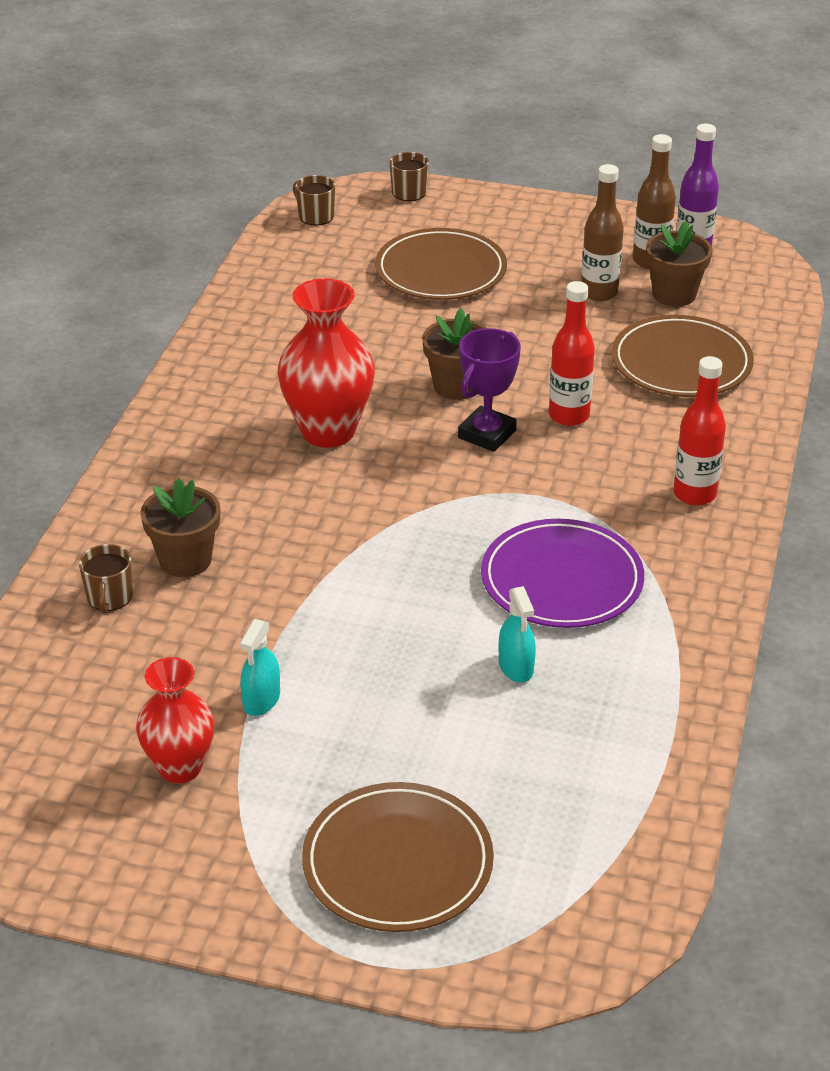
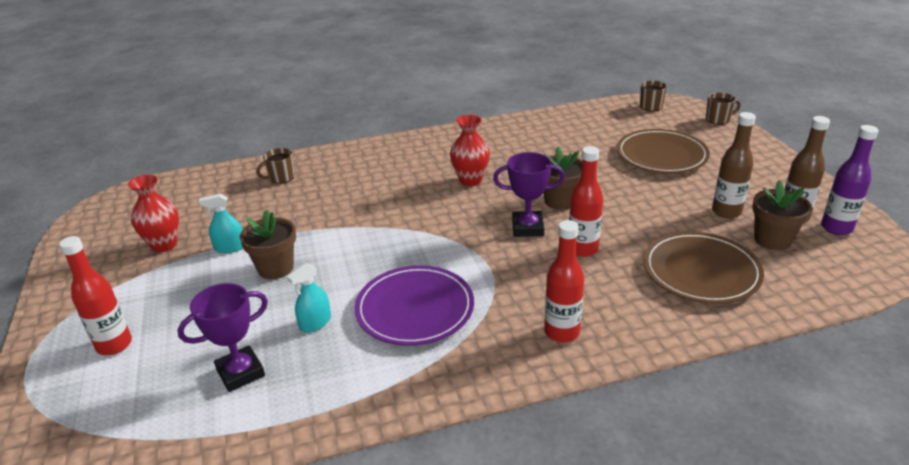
camera: 60 degrees right, 5 degrees down
(185, 560) = (325, 184): brown flower pot -> brown flower pot (275, 268)
(328, 431) = (470, 180): red vase -> red vase, size x0.66
(397, 862) = (114, 345): brown plate -> red bottle
(558, 755) = (240, 373): none -> purple trophy

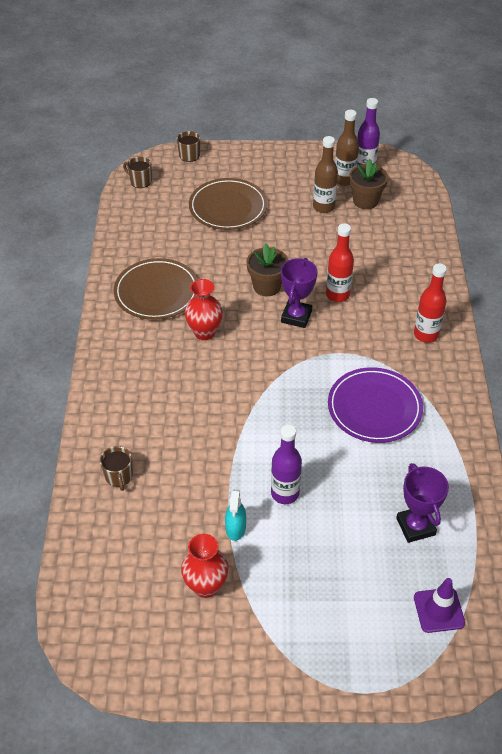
camera: 75 degrees left, 15 degrees up
(114, 345) = (354, 621): red bottle -> none
(119, 412) = (439, 610): none -> purple traffic cone
(275, 268) = (285, 493): brown flower pot -> purple bottle
(315, 323) = (371, 472): turquoise spray bottle -> none
(701, 271) = (386, 247): brown plate -> brown plate (157, 292)

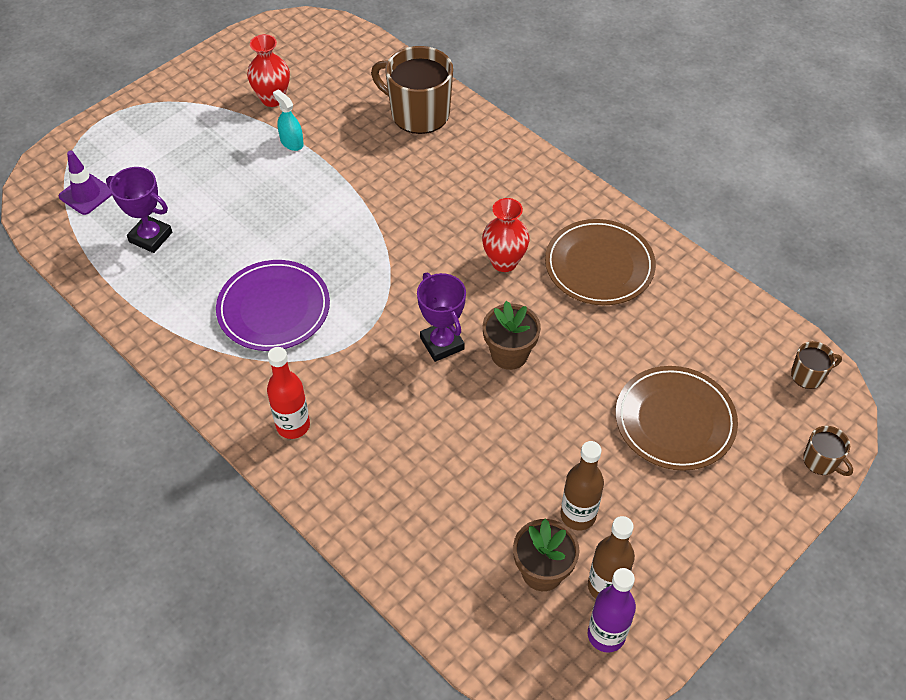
camera: 135 degrees right, 5 degrees up
(119, 476) = (418, 113): brown mug -> brown mug, size x2.10
(285, 493) = (280, 188): purple bottle -> none
(337, 295) = (429, 402): red bottle -> none

